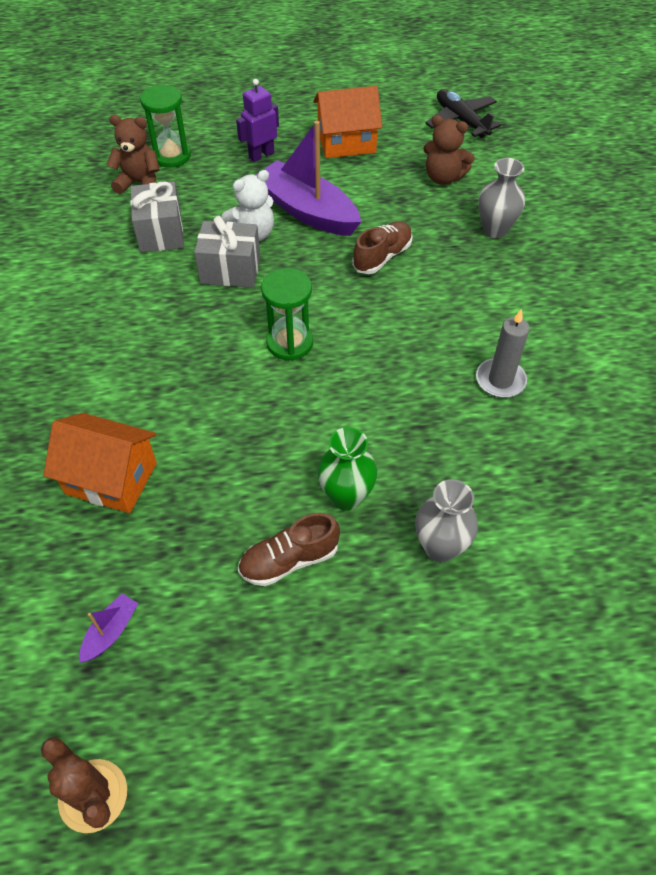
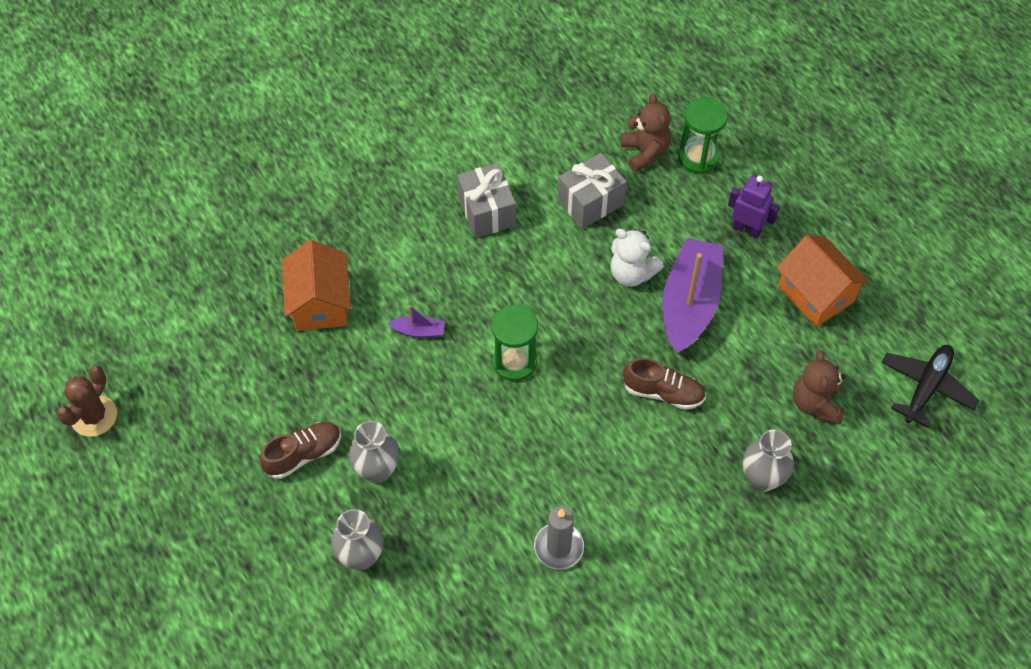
camera: 65 degrees right, 5 degrees up
(110, 632) = (201, 368): purple boat -> purple boat (418, 331)
(230, 270) = (575, 277): grey gift -> grey gift (487, 212)
(289, 560) = (303, 454): brown shoe -> brown shoe turned 105 degrees clockwise
(346, 496) = (377, 470): green vase -> grey vase

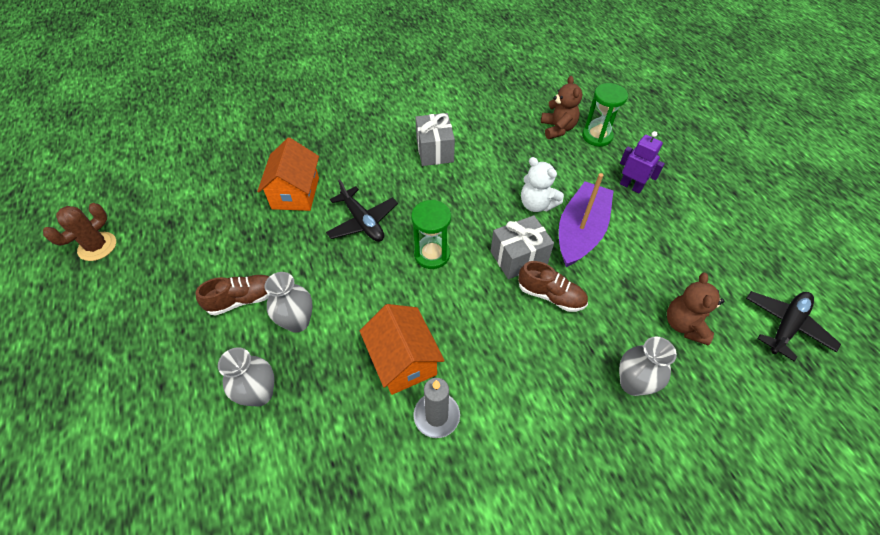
camera: 10 degrees right, 5 degrees down
(418, 331) = (363, 222): purple boat -> black plane
(590, 202) = (512, 154): grey gift -> grey gift (518, 257)
(815, 294) = (685, 238): orange house -> orange house (403, 360)

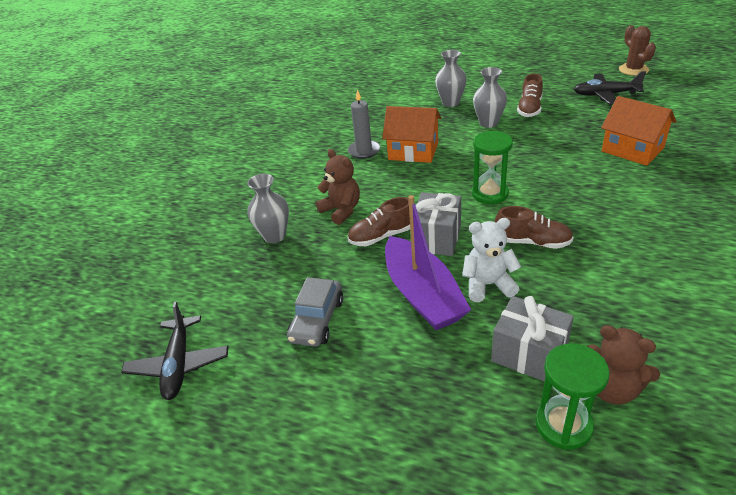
camera: 135 degrees right, 15 degrees down
(363, 222) = (563, 172): black plane -> black plane (605, 95)
(435, 151) = (640, 250): grey gift -> grey gift (529, 354)
(472, 202) = (532, 242): none -> brown shoe
(631, 186) = (440, 386): purple robot -> none
(663, 274) = (317, 320): none -> grey car
(684, 325) = (267, 296): brown teddy bear -> brown teddy bear (341, 210)

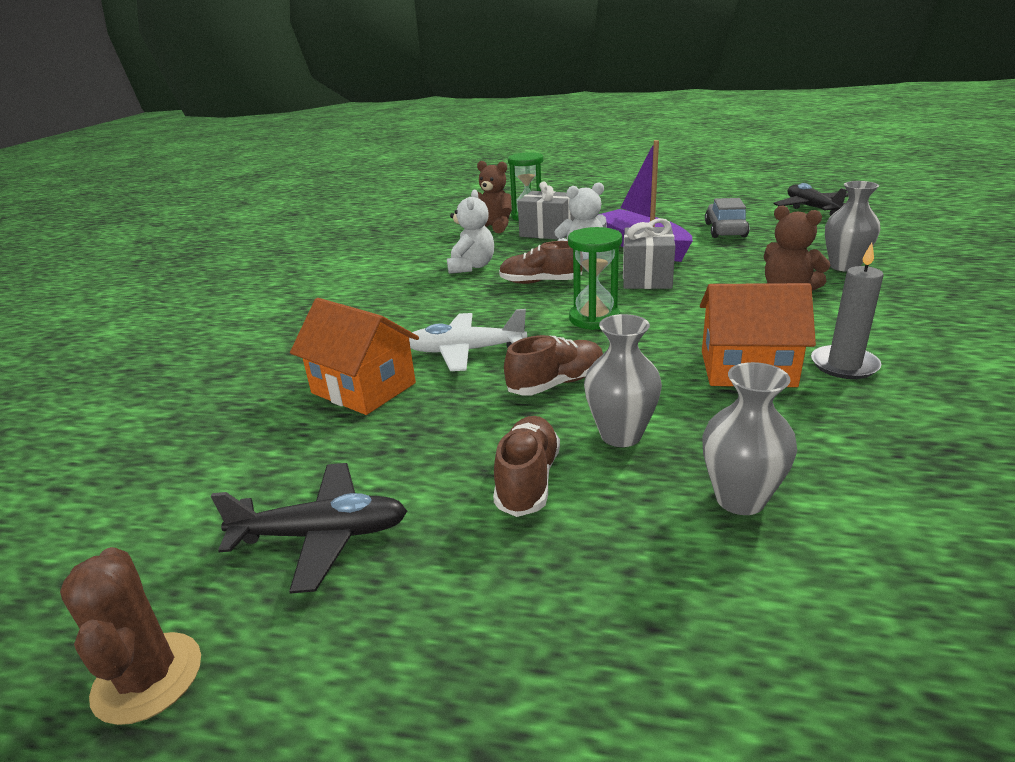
camera: 170 degrees right, 10 degrees down
(382, 236) = (712, 275): brown shoe -> brown shoe (556, 383)
(578, 171) = (465, 351): none -> white plane
(610, 278) = (471, 267): none -> white teddy bear

